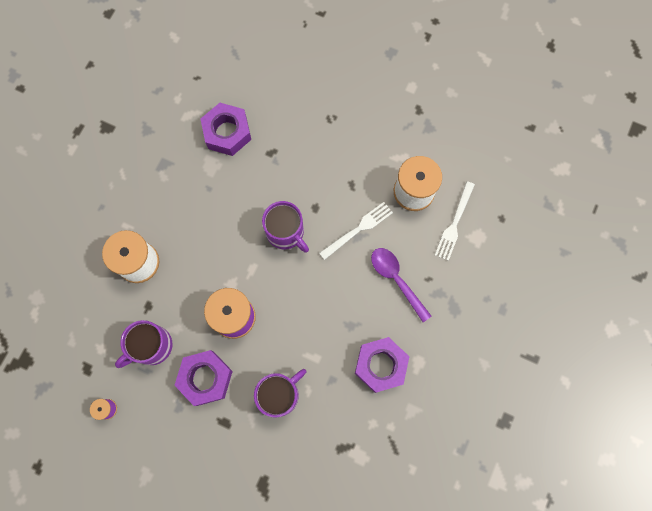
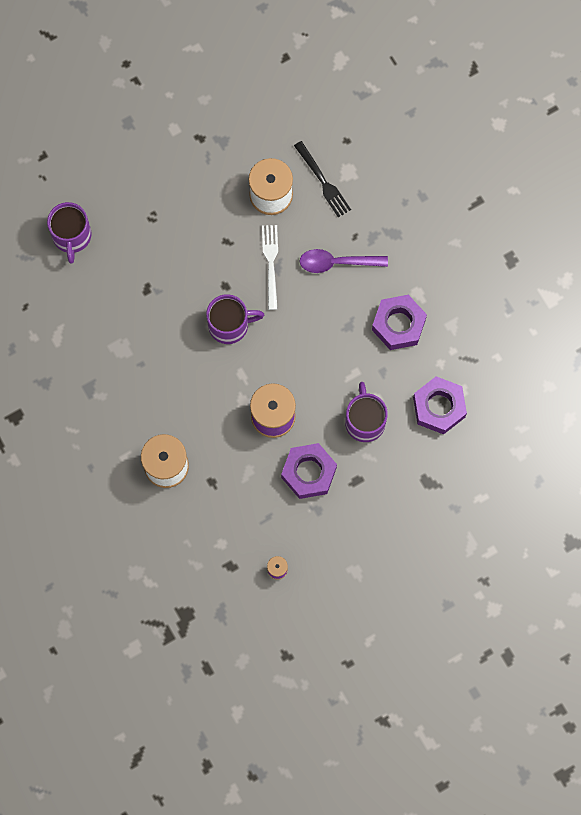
camera: 55 degrees left, 0 degrees up
(151, 346) = (249, 500): purple mug -> purple mug (72, 236)
(227, 132) = (99, 314): purple nut -> purple nut (439, 407)
(454, 224) = (323, 182): white fork -> black fork

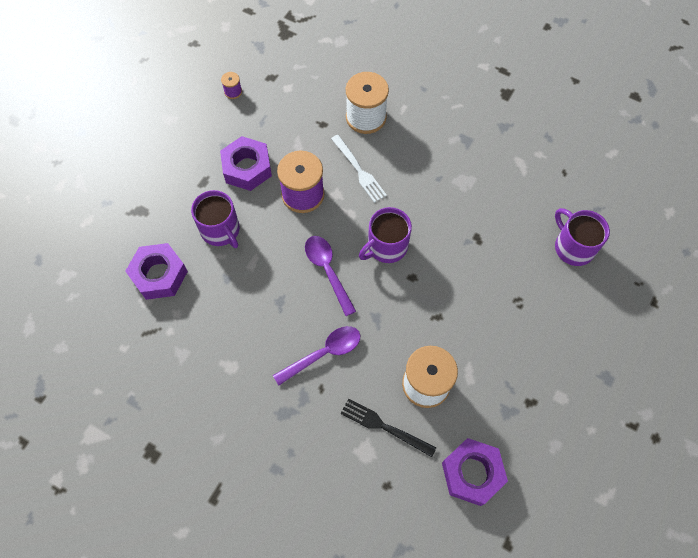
camera: 150 degrees right, 10 degrees down
(270, 262) = (385, 319): white fork -> white fork (359, 171)
(293, 331) = (328, 271): none -> purple spoon
(398, 325) = (233, 327): purple nut -> purple nut (472, 473)

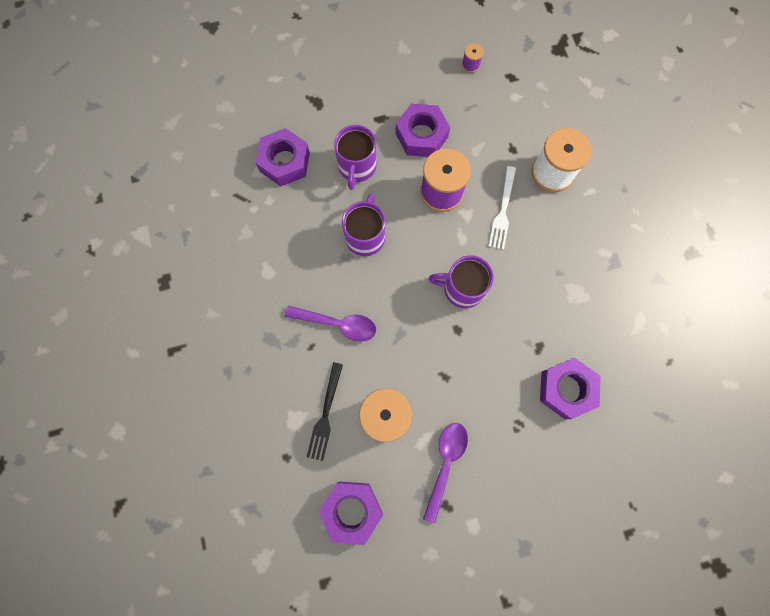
camera: 45 degrees right, 10 degrees up
(328, 271) = (401, 267): purple spoon -> purple spoon (445, 464)
(383, 426) = (325, 415): black fork -> black fork turned 150 degrees counterclockwise
(522, 249) = (566, 389): none -> purple nut
(573, 247) = (609, 426): purple mug -> purple mug (365, 236)

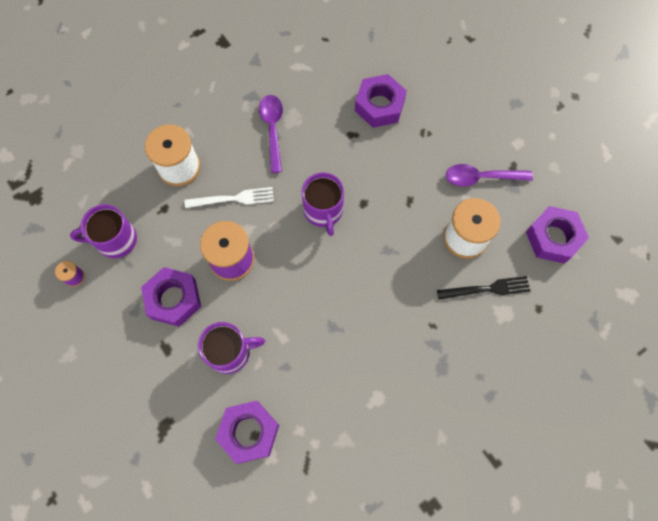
camera: 110 degrees left, 5 degrees down
(337, 324) = (401, 309): purple spoon -> purple spoon (272, 130)
(365, 236) = (303, 316): purple mug -> purple mug (115, 240)

